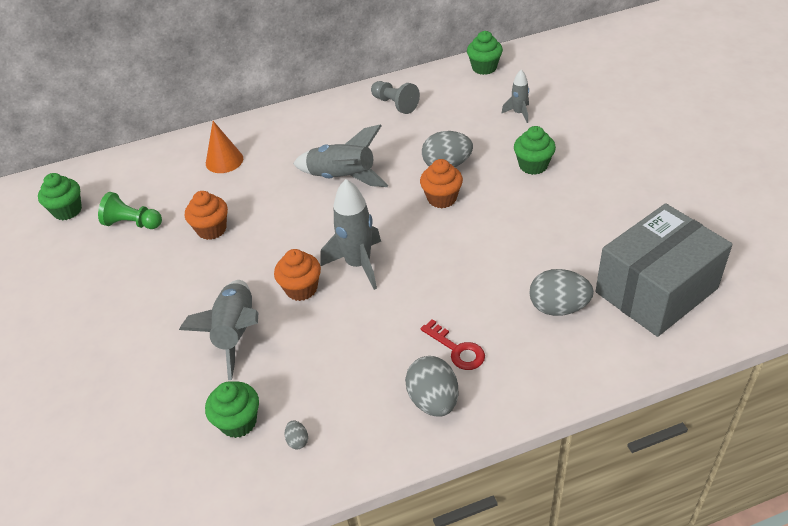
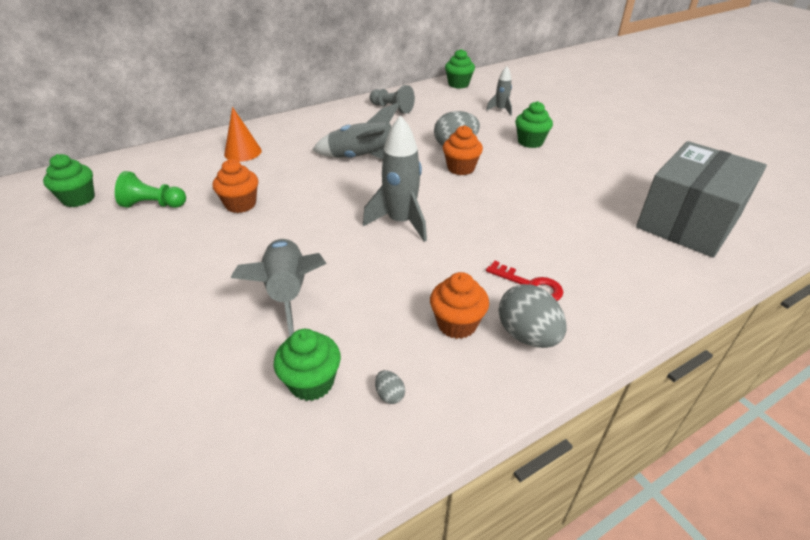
camera: 15 degrees left, 5 degrees down
(301, 289) = (349, 246): orange cupcake -> orange cupcake (457, 324)
(558, 307) = (609, 242): grey egg -> none

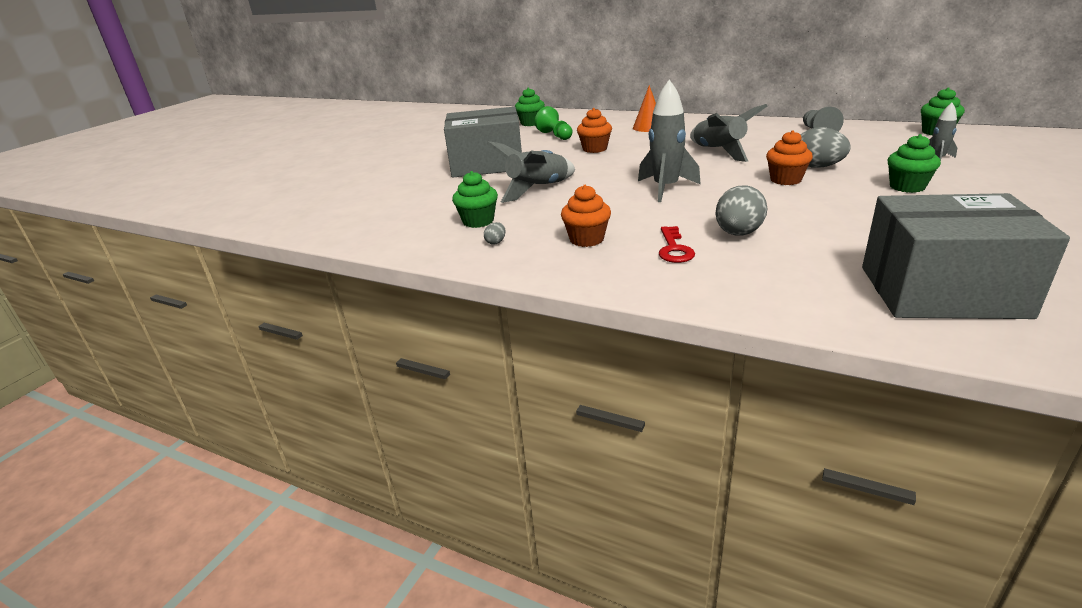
camera: 60 degrees right, 10 degrees down
(145, 292) = (487, 164): none -> grey box
(527, 335) = (613, 264): grey egg -> grey egg (738, 233)

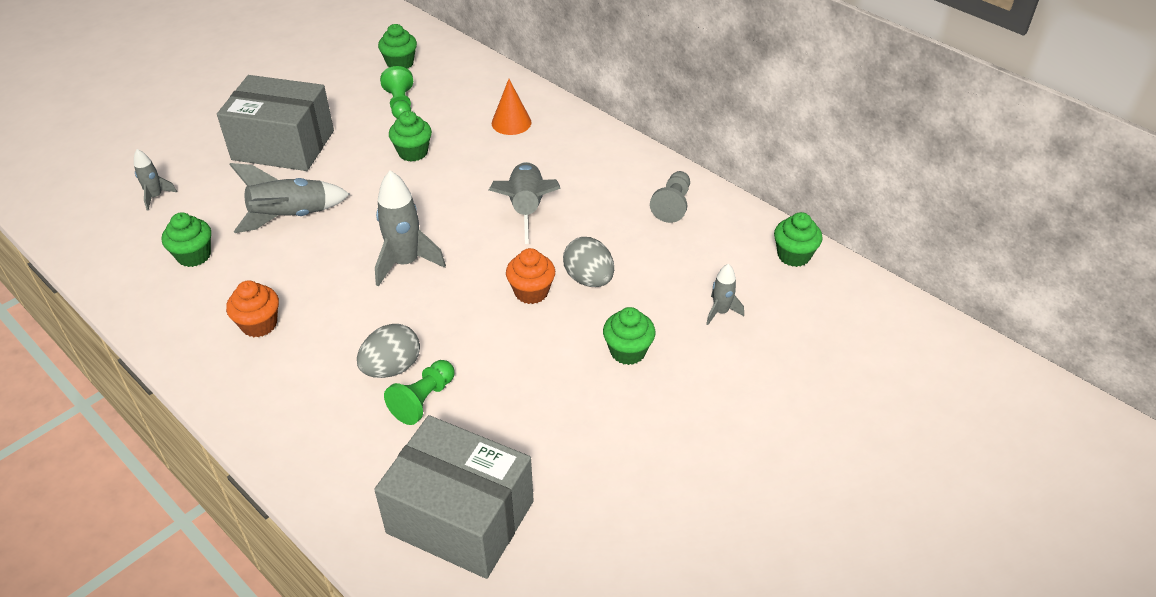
camera: 15 degrees right, 15 degrees up
(406, 203) = (156, 197): none -> grey rocket
(496, 242) = (182, 298): grey egg -> none
(595, 149) = (413, 152): orange cupcake -> green cupcake
(674, 249) = (316, 370): red key -> none
(793, 242) = (423, 400): none -> green pawn

